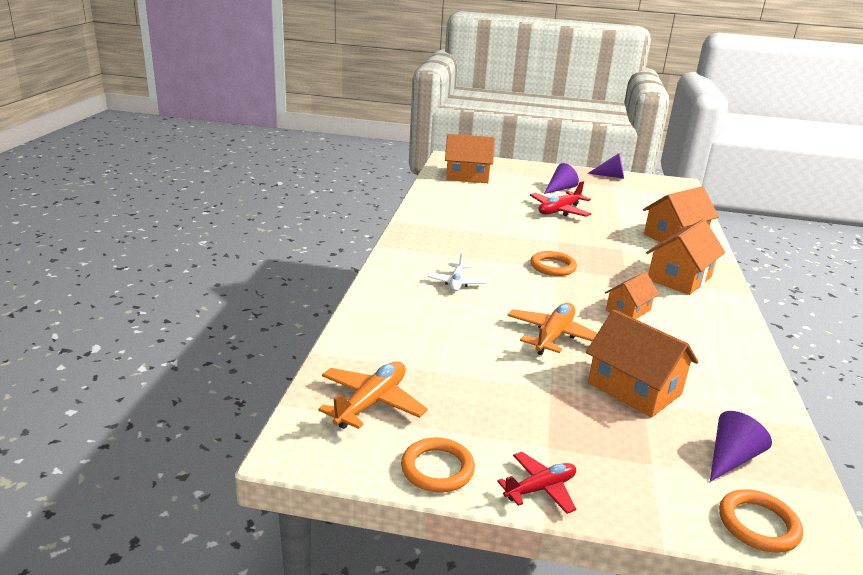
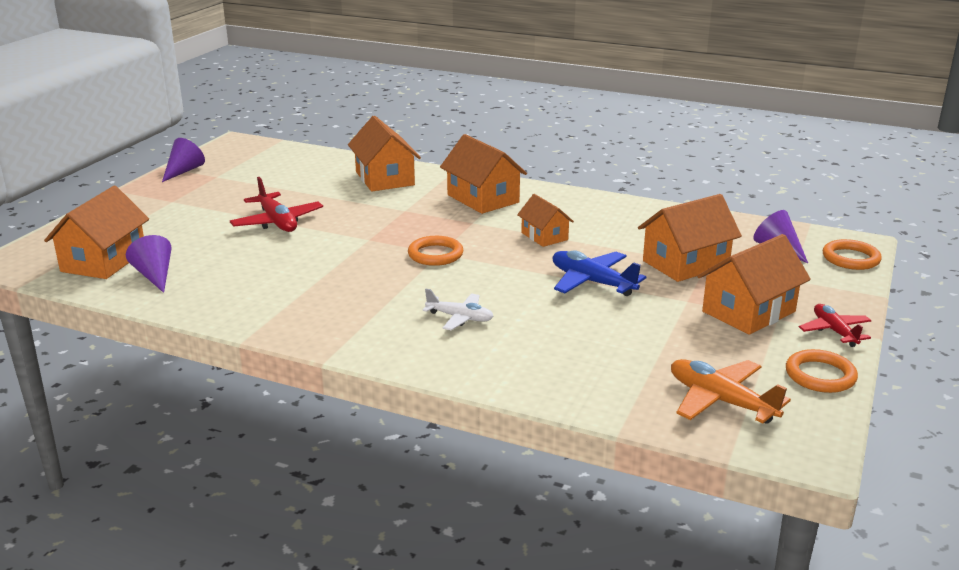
camera: 75 degrees left, 0 degrees up
(551, 427) = (748, 311): none -> orange house
(553, 336) = (592, 282): orange plane -> blue plane
(560, 189) = (205, 208): purple cone -> purple cone (155, 276)

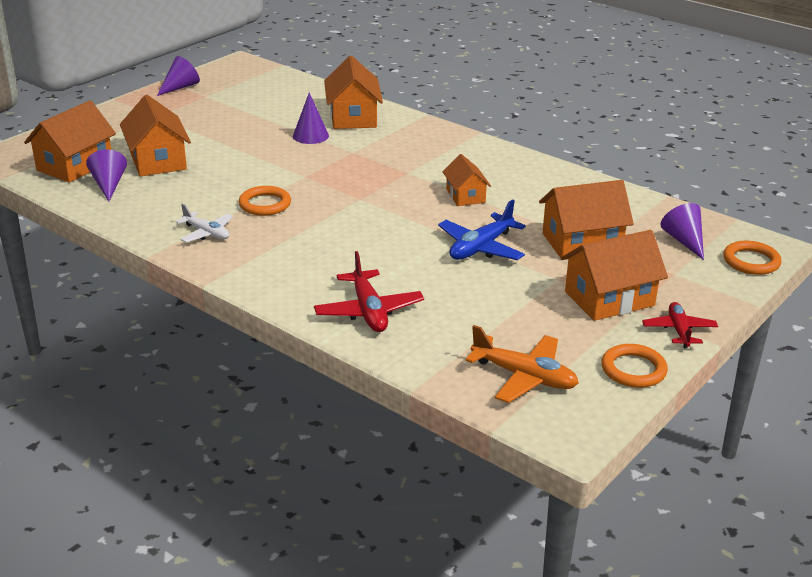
camera: 15 degrees right, 5 degrees up
(277, 222) = (235, 148): red plane -> red plane (368, 311)
(351, 200) = (310, 136): none -> purple cone
(435, 254) = (355, 200): orange ring -> orange ring (265, 204)
(460, 318) = (341, 263): white plane -> white plane (206, 233)
(483, 198) = (431, 150): orange house -> orange house (158, 160)
(592, 282) = (481, 247): blue plane -> blue plane turned 105 degrees counterclockwise
(721, 401) = (524, 377): orange plane -> orange plane turned 150 degrees clockwise

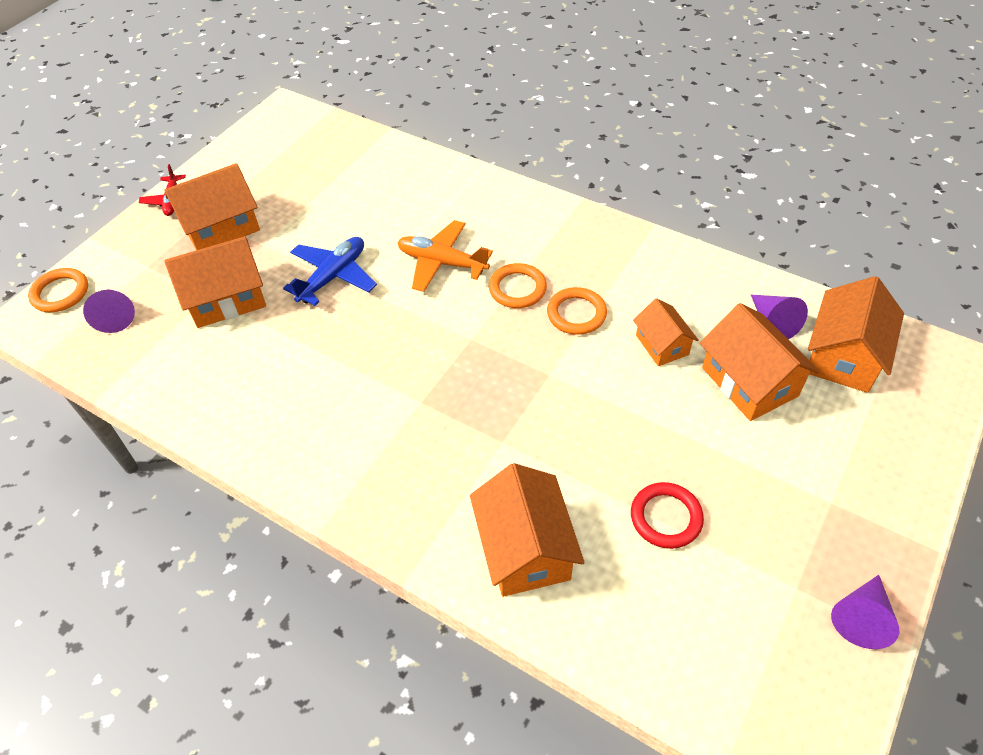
camera: 175 degrees right, 20 degrees up
(206, 233) = (616, 260): white plane -> none
(261, 119) = (666, 517): none -> red ring
(310, 136) = (574, 477): purple cone -> none
(368, 311) = (433, 188): red plane -> none
(465, 196) = (347, 362): orange house -> orange house (662, 345)
(524, 377) = (309, 146): orange plane -> orange plane (442, 263)
(633, 370) = (224, 161): orange ring -> orange ring (517, 289)

